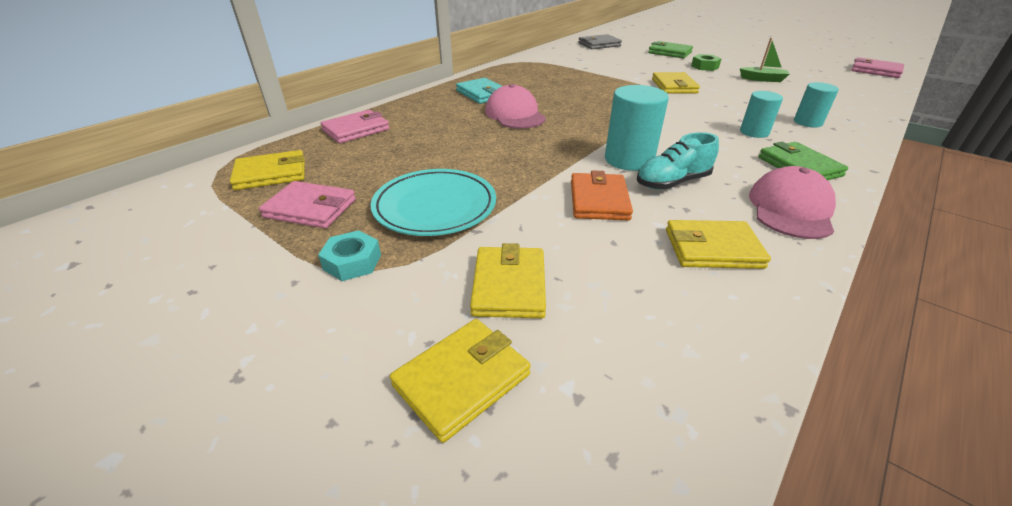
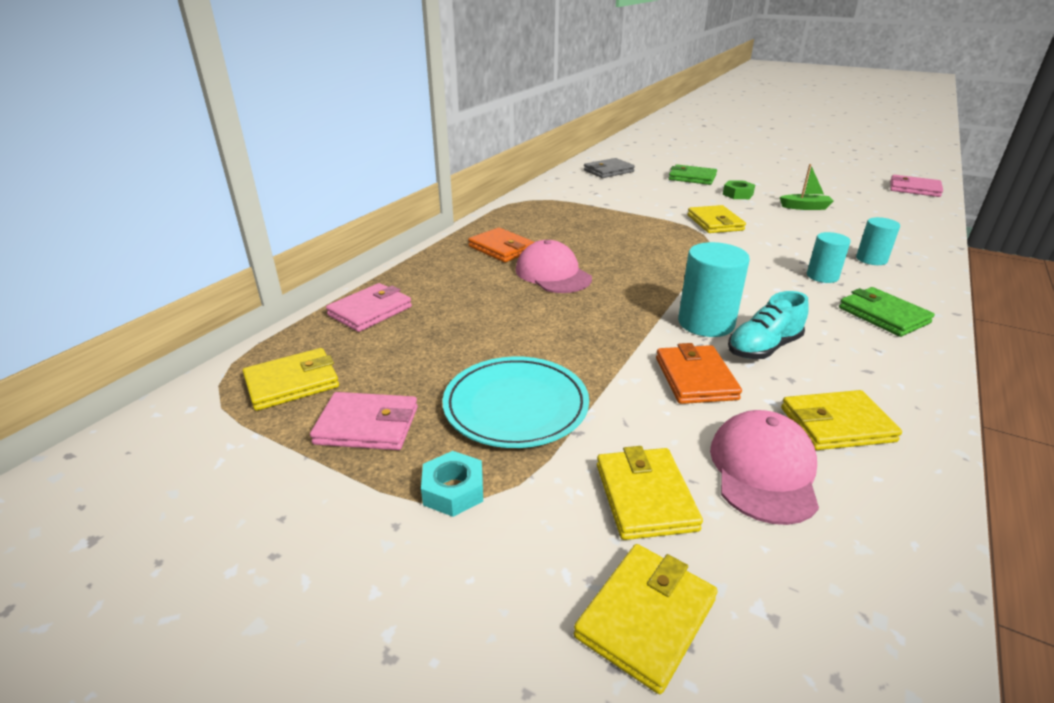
camera: 10 degrees left, 5 degrees down
(482, 94) = (501, 248): turquoise wallet -> orange wallet
(790, 209) = (894, 368): pink cap -> pink cap (763, 470)

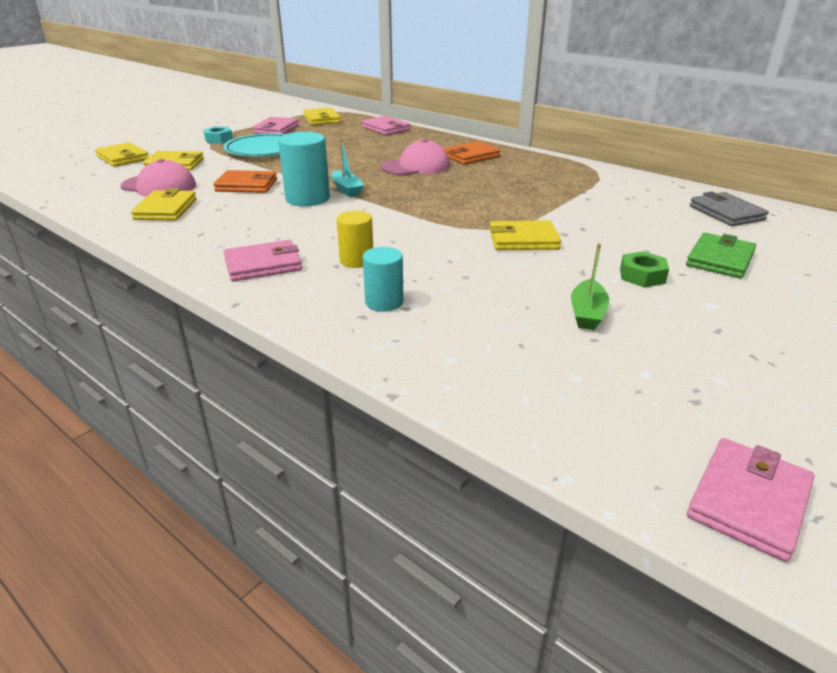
camera: 100 degrees right, 0 degrees up
(659, 304) = (346, 189): none -> turquoise boat
(763, 348) = (260, 209): turquoise shoe -> none
(822, 276) = (356, 260): turquoise cylinder -> yellow cylinder
(883, 315) = (263, 265): green wallet -> pink wallet

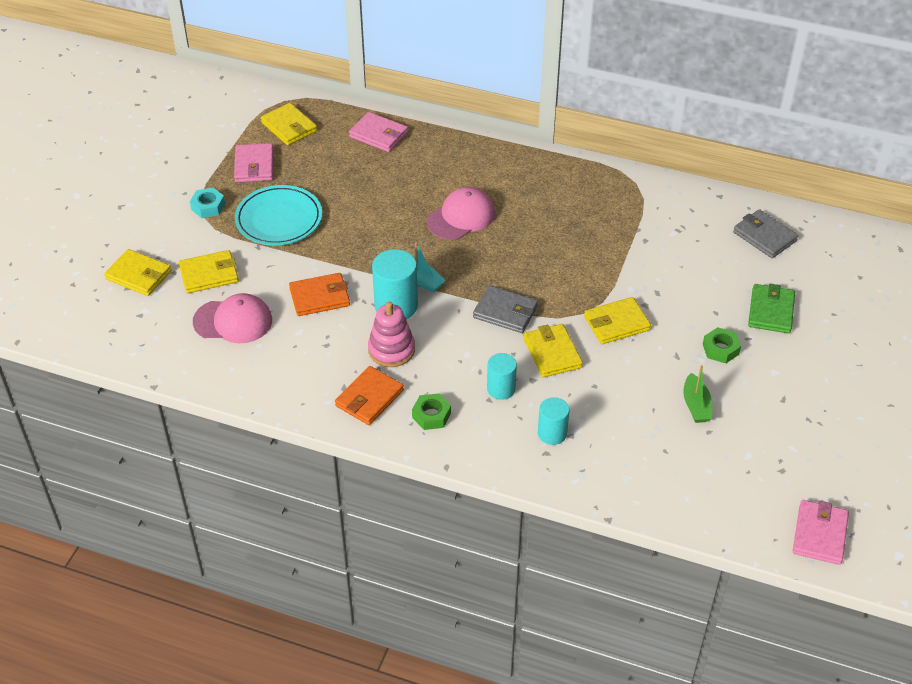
camera: 20 degrees left, 15 degrees up
(166, 209) = (278, 359): yellow wallet -> yellow wallet (552, 353)
(263, 265) = (431, 415): pink wallet -> green nut
(273, 220) = (391, 350): none -> pink stacking toy
(356, 260) = (501, 389): yellow cylinder -> turquoise cylinder
(408, 216) = (505, 312): none -> grey wallet
(471, 156) = (504, 181): orange wallet -> orange wallet (369, 398)

